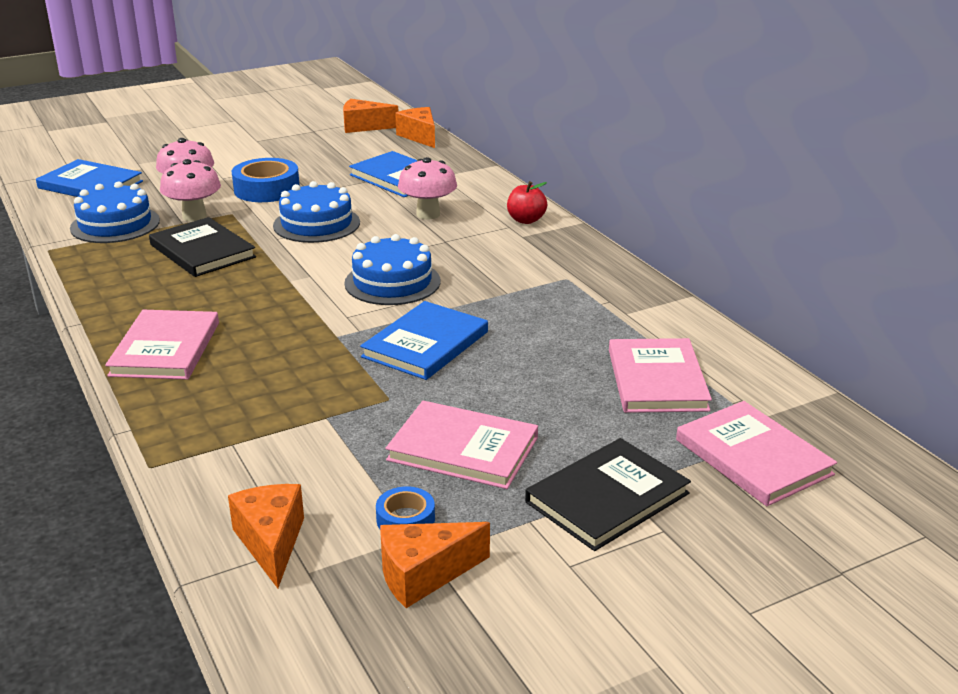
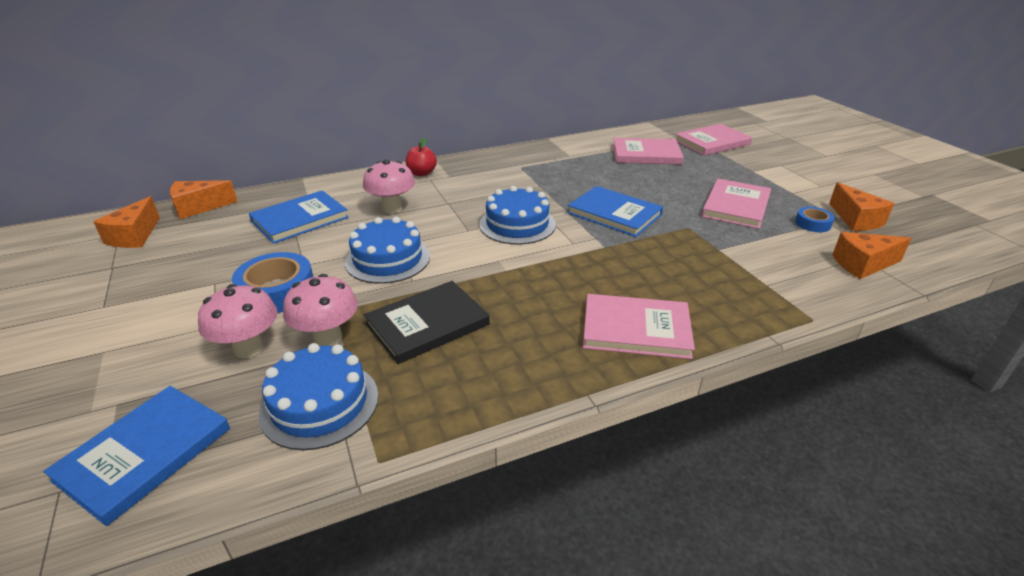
camera: 85 degrees left, 5 degrees up
(607, 498) = (762, 174): black book -> none

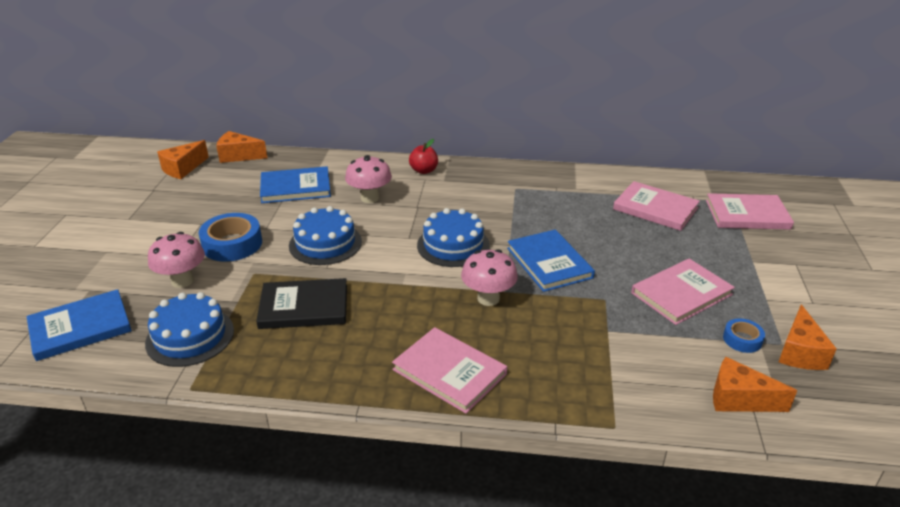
camera: 30 degrees right, 0 degrees up
(328, 338) = (233, 292): pink mushroom -> pink mushroom (488, 298)

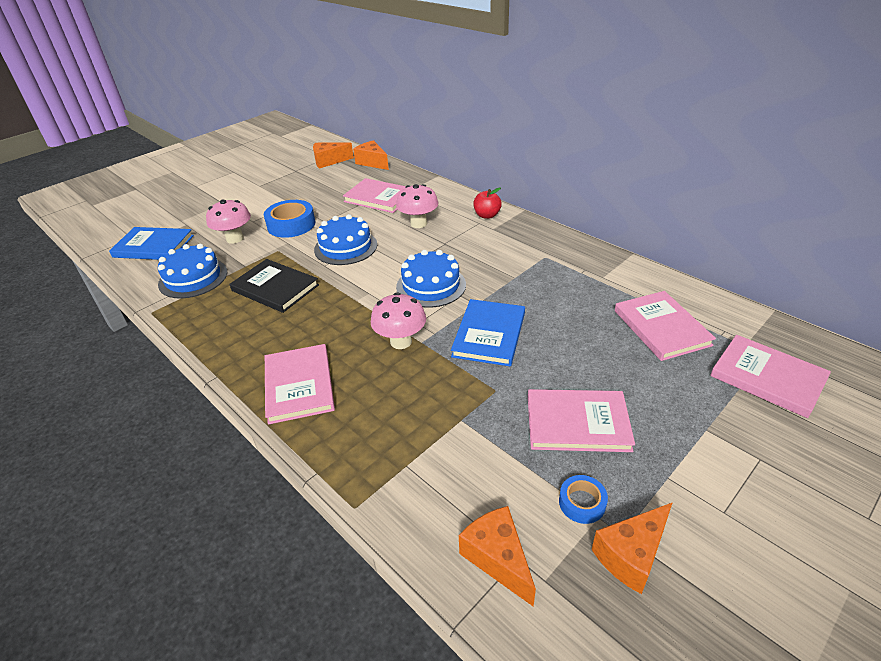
camera: 40 degrees right, 5 degrees up
(295, 188) = (379, 198): blue book -> pink book

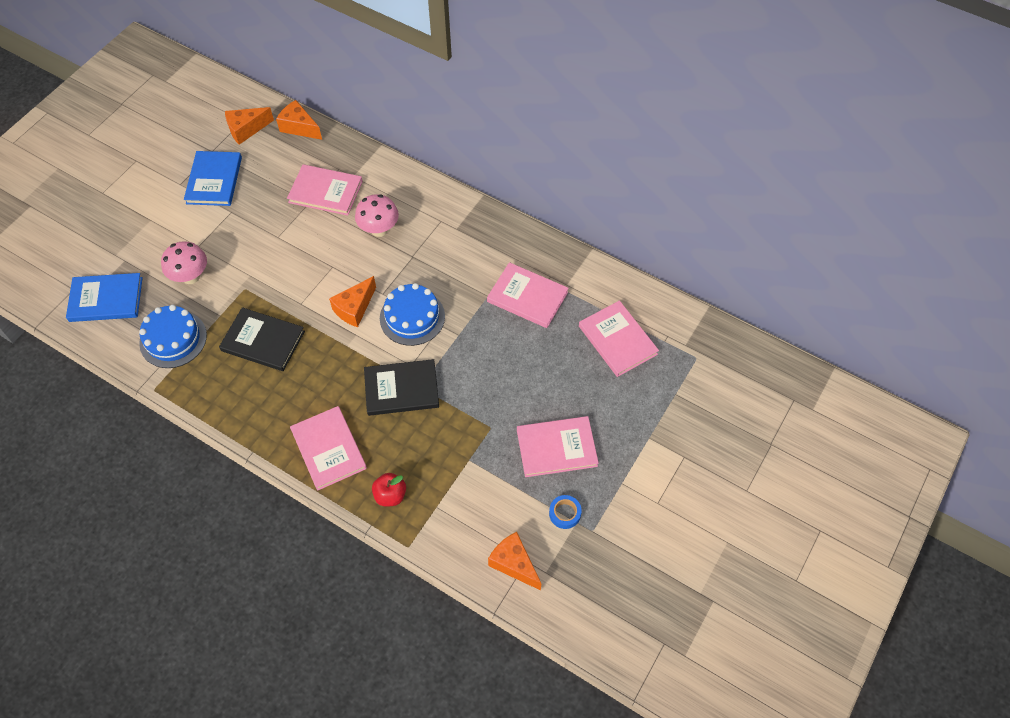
camera: 15 degrees left, 20 degrees up
(291, 225) = (243, 247): blue tape -> none
(345, 247) = (314, 274): blue cake -> none
(401, 341) = (401, 389): pink mushroom -> black book
(487, 215) = (446, 208): red apple -> red apple (390, 495)
(489, 334) = (475, 369): blue book -> blue book (214, 180)
(631, 555) = (598, 545): orange cheese -> orange cheese (354, 308)
(767, 377) = (696, 381): pink book -> pink book (527, 297)

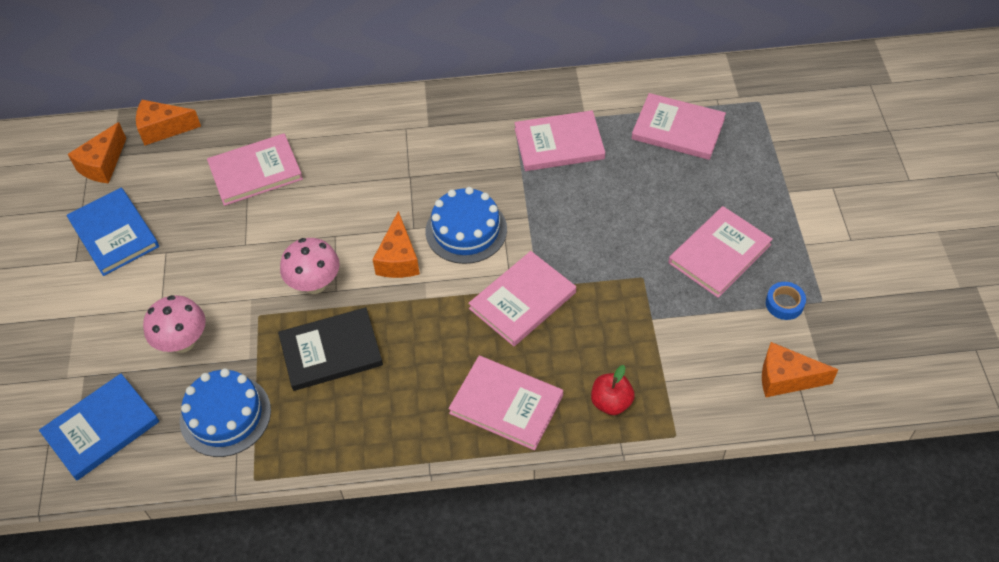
camera: 35 degrees left, 5 degrees down
(379, 229) = (350, 173): pink mushroom -> pink mushroom (315, 284)
(401, 389) = (522, 300): black book -> pink book

